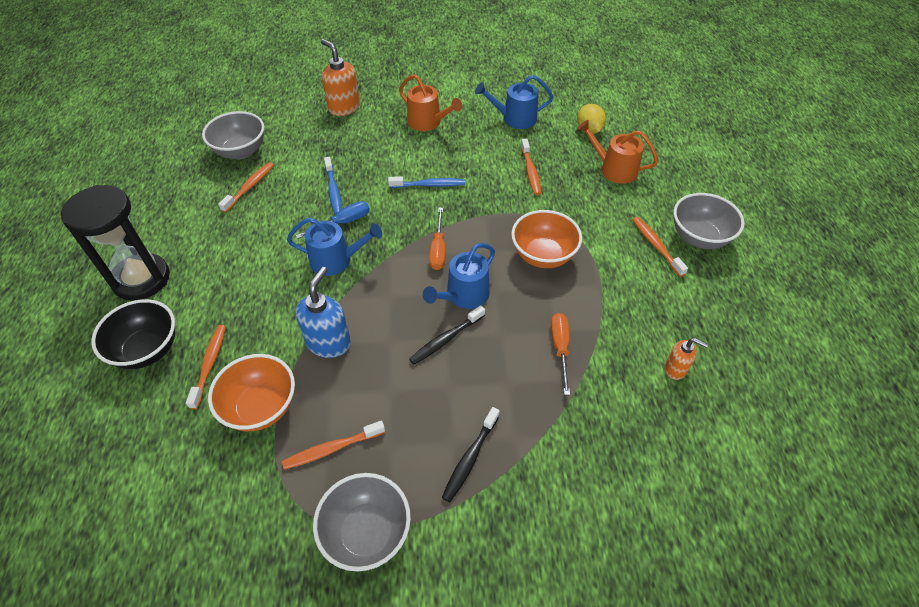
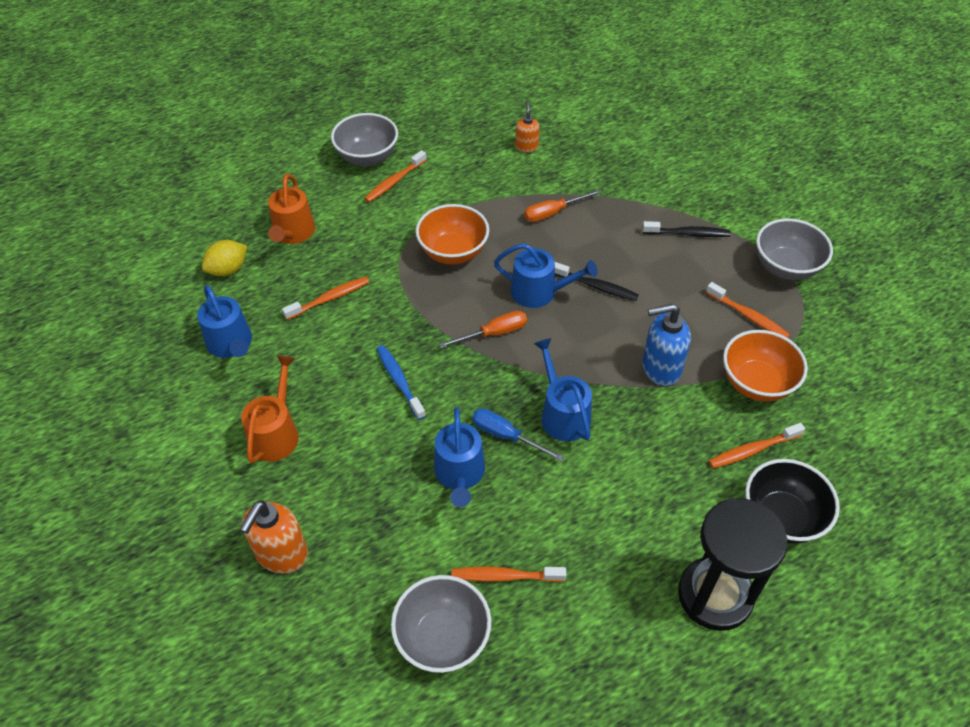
camera: 115 degrees left, 0 degrees up
(333, 190) = (459, 474): blue toothbrush -> blue watering can

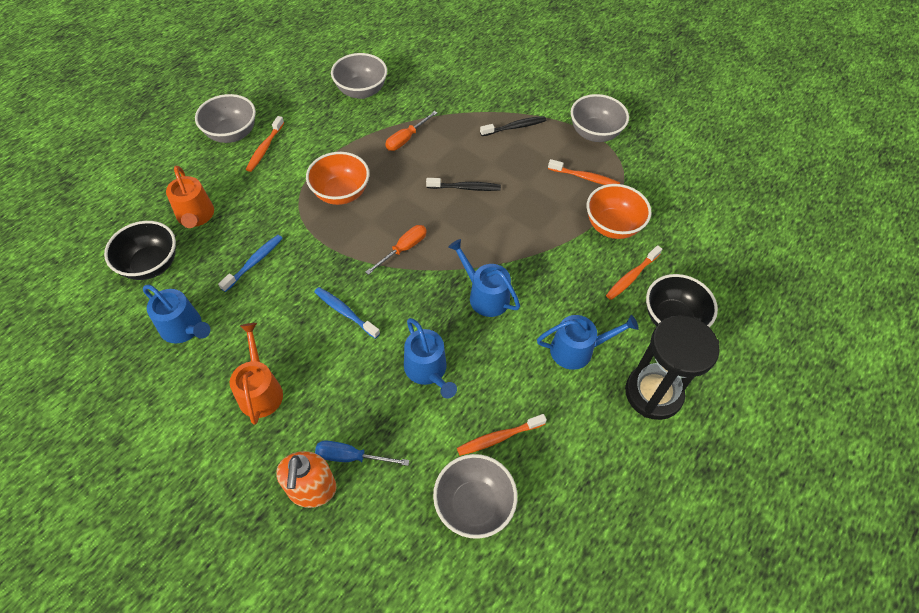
camera: 25 degrees left, 5 degrees up
(228, 270) = (151, 265): yellow lemon -> black bowl
(330, 298) = (254, 262): orange toothbrush -> blue toothbrush
(506, 436) = (450, 327): blue screwdriver -> blue screwdriver (351, 457)
(526, 147) = (361, 91): orange soap dispenser -> grey bowl
(539, 292) = (424, 205): blue watering can -> blue watering can (577, 350)
(660, 368) = (540, 236): blue soap dispenser -> none

